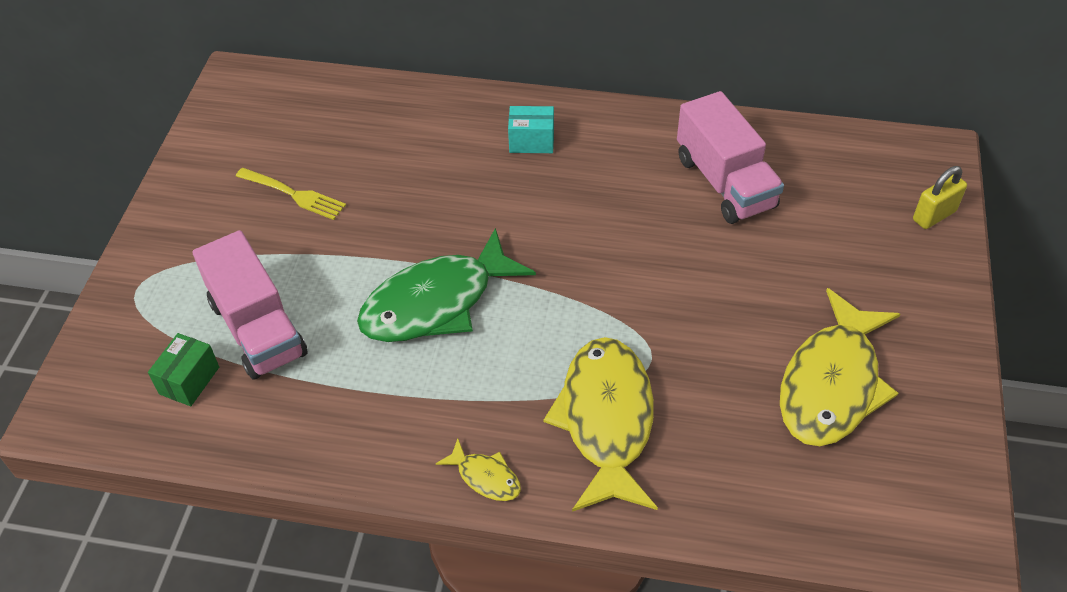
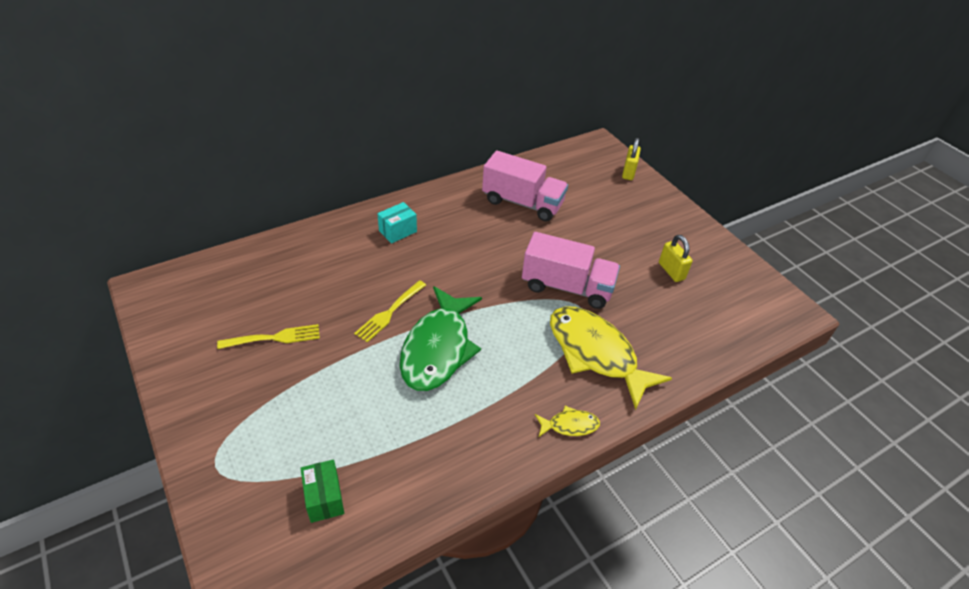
camera: 45 degrees left, 5 degrees down
(257, 328) = (338, 434): pink truck -> pink truck (567, 287)
(427, 232) = (389, 312): none -> yellow fork
(832, 384) = (671, 271): yellow fish -> yellow padlock

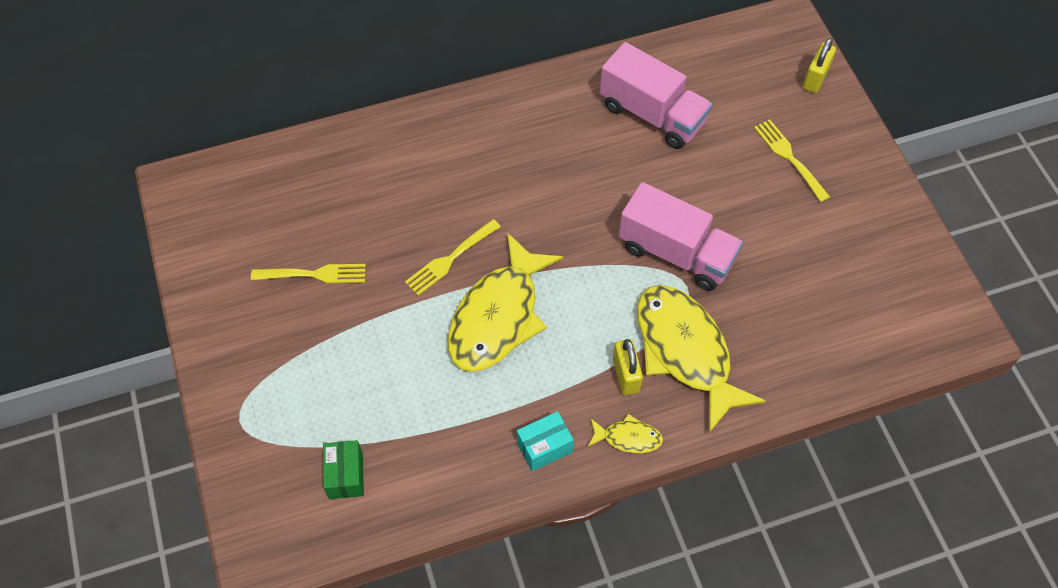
camera: 15 degrees right, 15 degrees up
(398, 231) = (480, 141): turquoise box -> turquoise box (544, 447)
(438, 348) = (498, 316): green fish -> yellow fish
(628, 219) = (789, 157): none -> yellow fork
(671, 271) = (821, 248): yellow padlock -> yellow padlock (626, 375)

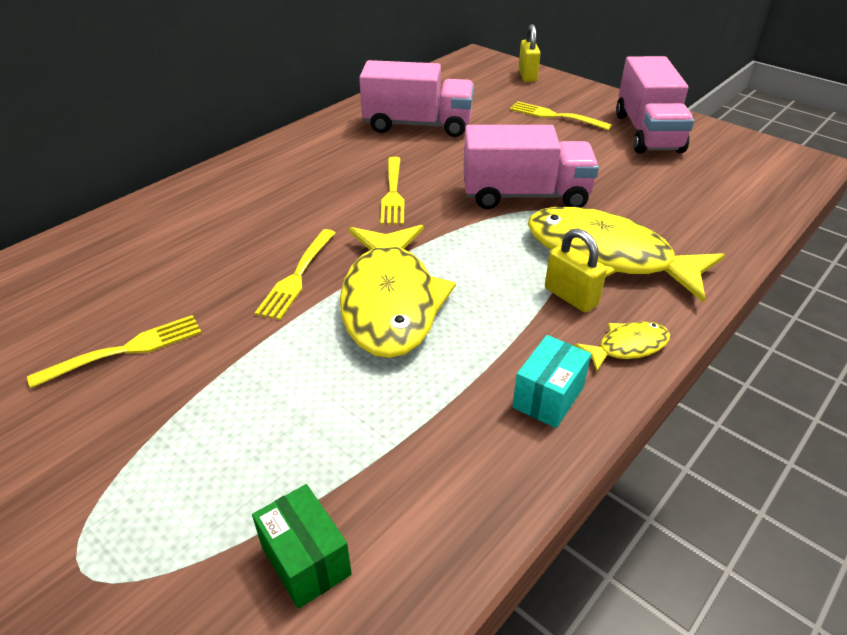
camera: 30 degrees left, 20 degrees down
(572, 199) = (393, 193): none -> yellow fork
(856, 222) = (647, 133): none -> pink truck

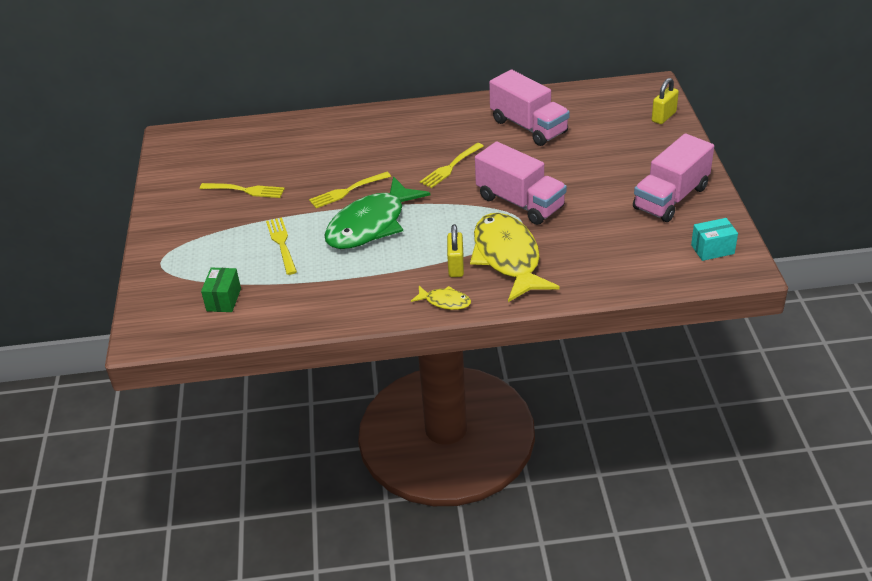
camera: 45 degrees right, 0 degrees up
(390, 302) = (371, 225): yellow fish -> green fish
(548, 397) = (378, 300): turquoise box -> turquoise box (712, 249)
(555, 116) = (628, 158): yellow fork -> yellow fork (282, 243)

